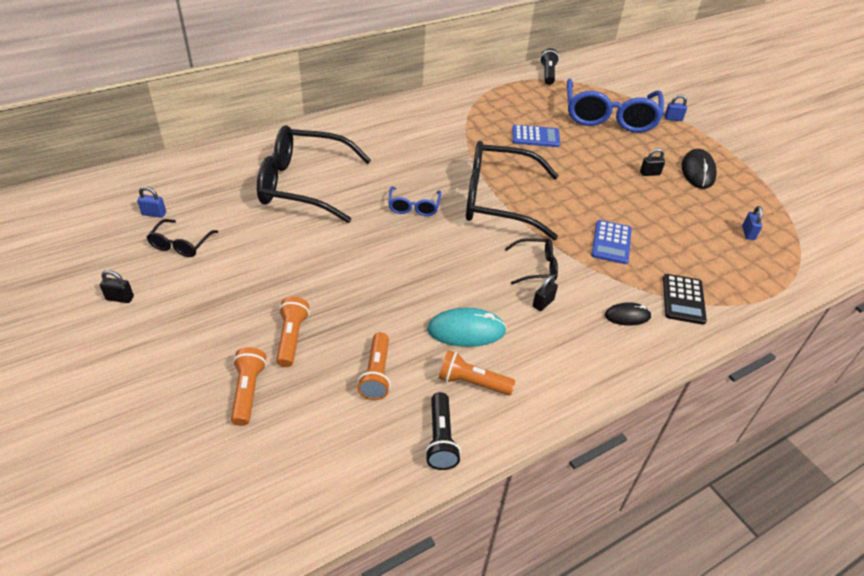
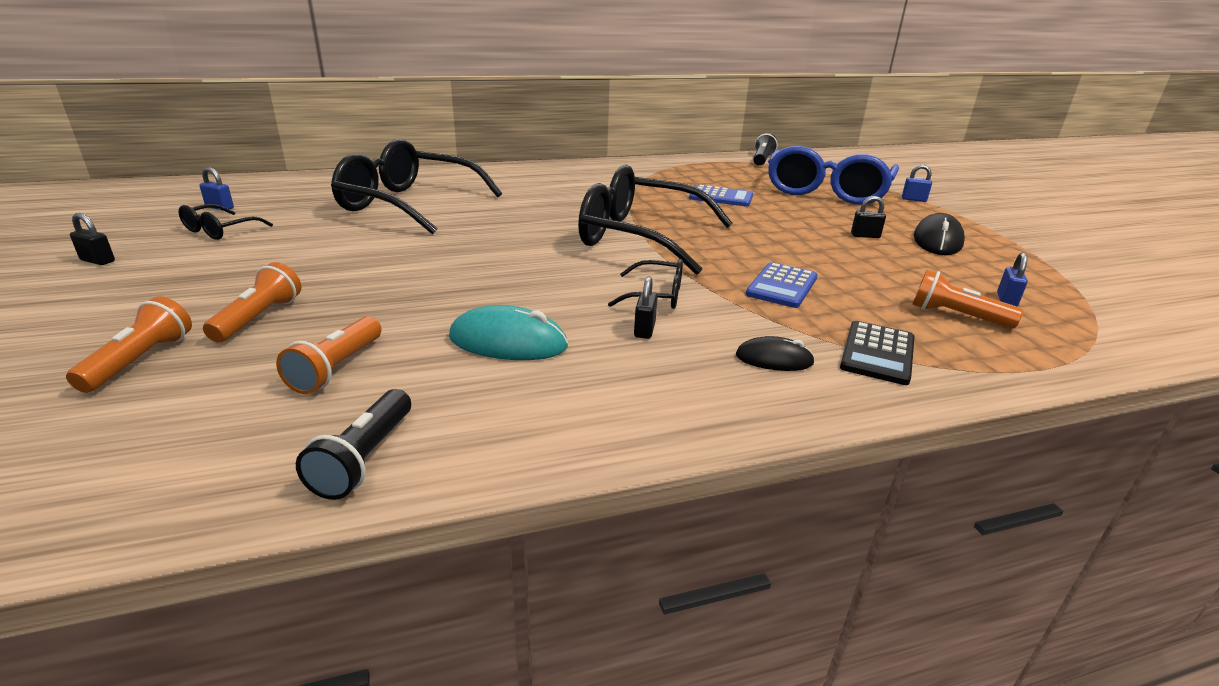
camera: 15 degrees right, 15 degrees down
(414, 207) = (526, 231): blue glasses -> none
(472, 382) = (472, 398): orange flashlight -> orange flashlight (956, 316)
(543, 303) = (644, 330): black padlock -> black padlock turned 45 degrees counterclockwise

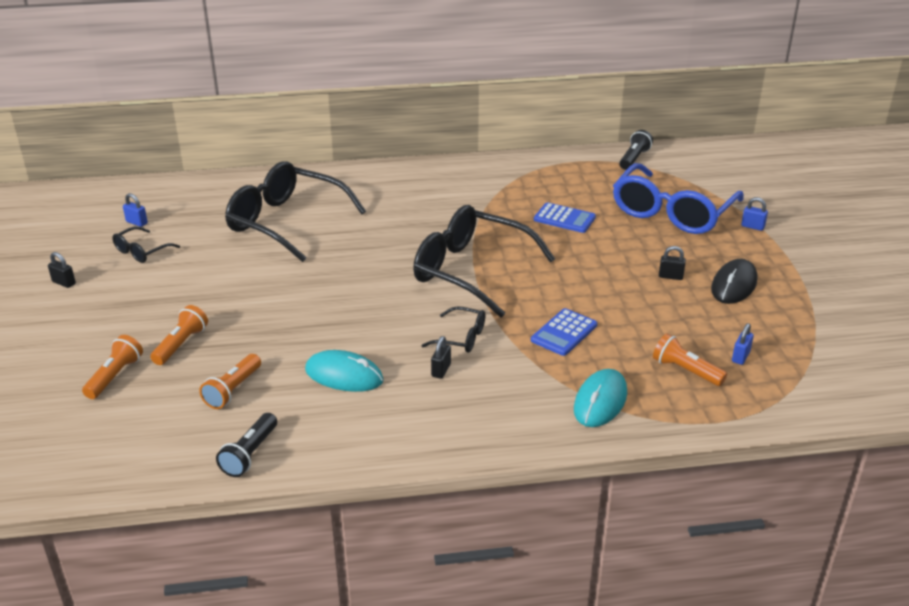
camera: 10 degrees right, 5 degrees up
(774, 359) = (522, 401): black mouse -> none
(878, 353) = (600, 401): black calculator -> turquoise mouse

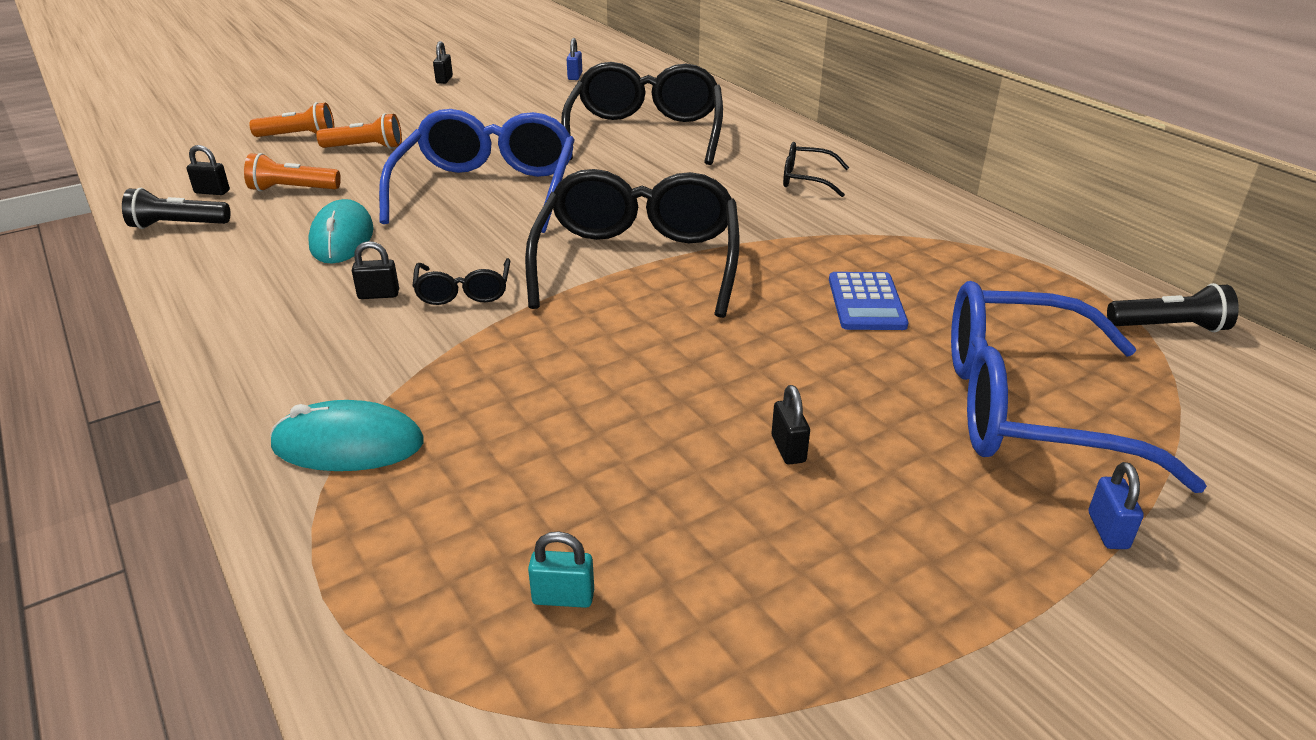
camera: 65 degrees right, 0 degrees up
(142, 251) = (523, 91): black glasses -> black glasses (806, 179)
(196, 432) = (212, 192): none -> black padlock
(321, 303) = (487, 190): none -> blue glasses
(564, 333) = (525, 371): blue calculator -> none
(685, 370) = (478, 526): orange flashlight -> none
(734, 285) = (831, 541): black mouse -> none
(740, 357) = (563, 597): blue padlock -> turquoise padlock

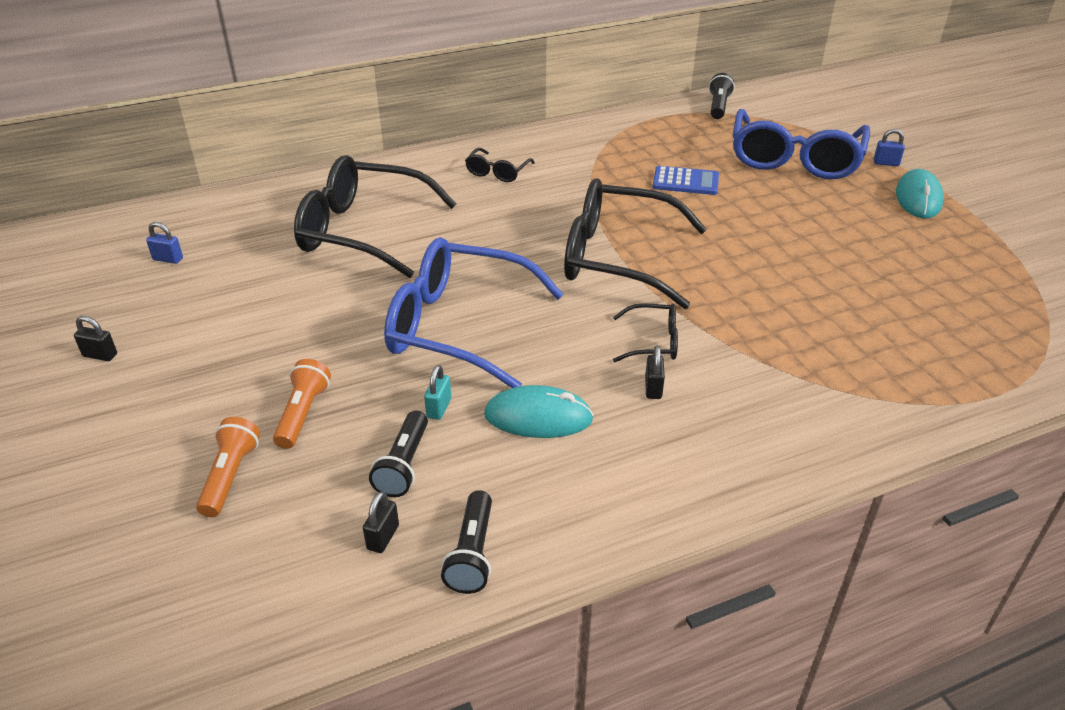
camera: 80 degrees left, 5 degrees up
(292, 189) = (403, 465): orange flashlight -> black flashlight
(348, 444) = (859, 393): turquoise mouse -> turquoise mouse (918, 198)
(563, 597) = (972, 311): turquoise padlock -> turquoise padlock (439, 408)
(788, 449) = (839, 230): black padlock -> none

